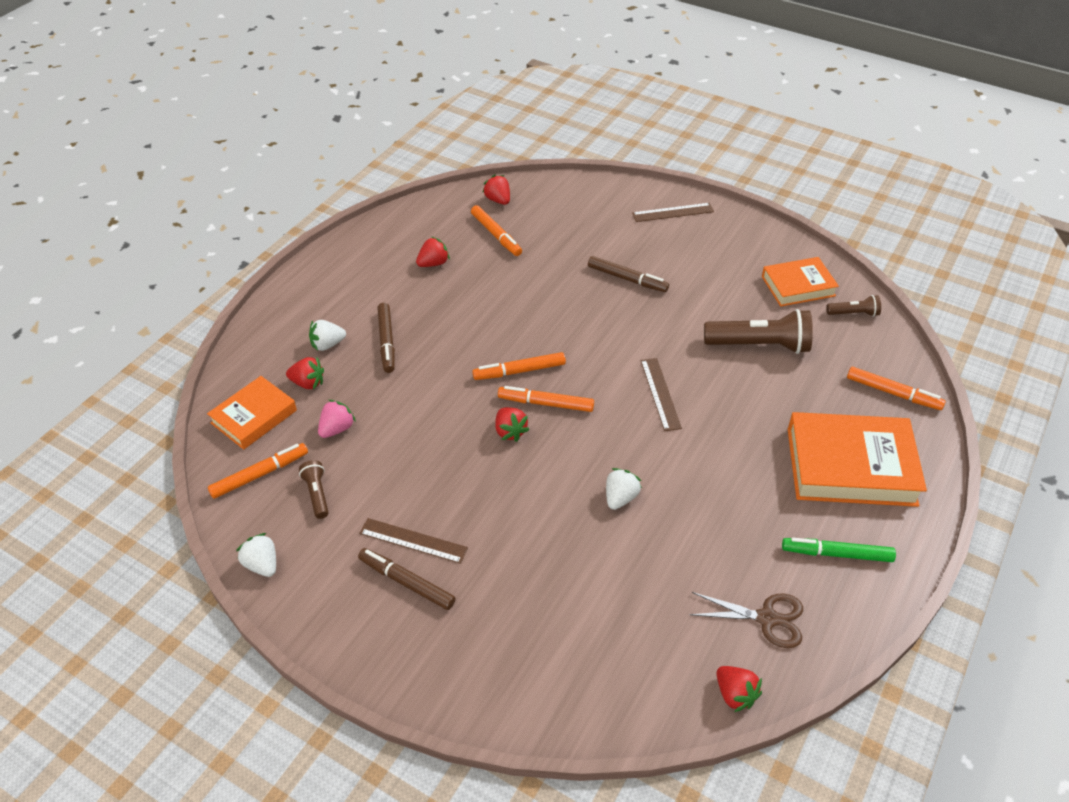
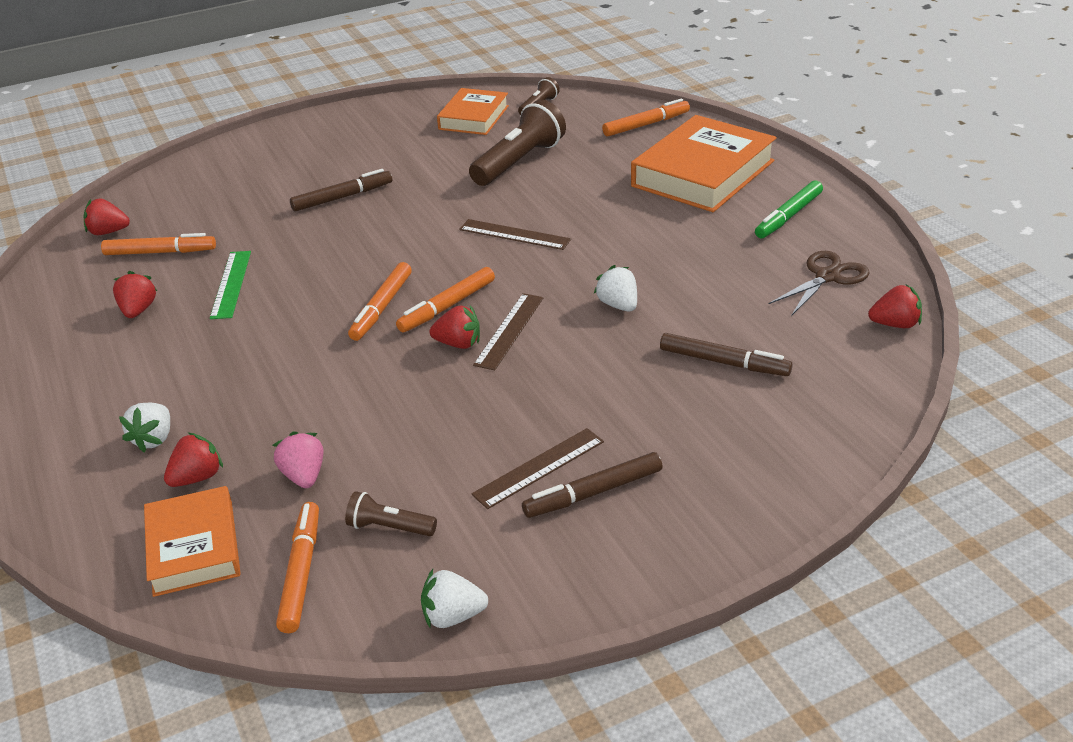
camera: 55 degrees left, 10 degrees down
(387, 341) = (214, 388): brown marker -> brown marker (724, 362)
(489, 286) = (231, 284): none -> green ruler
(673, 212) = (291, 140): brown ruler -> brown ruler (509, 331)

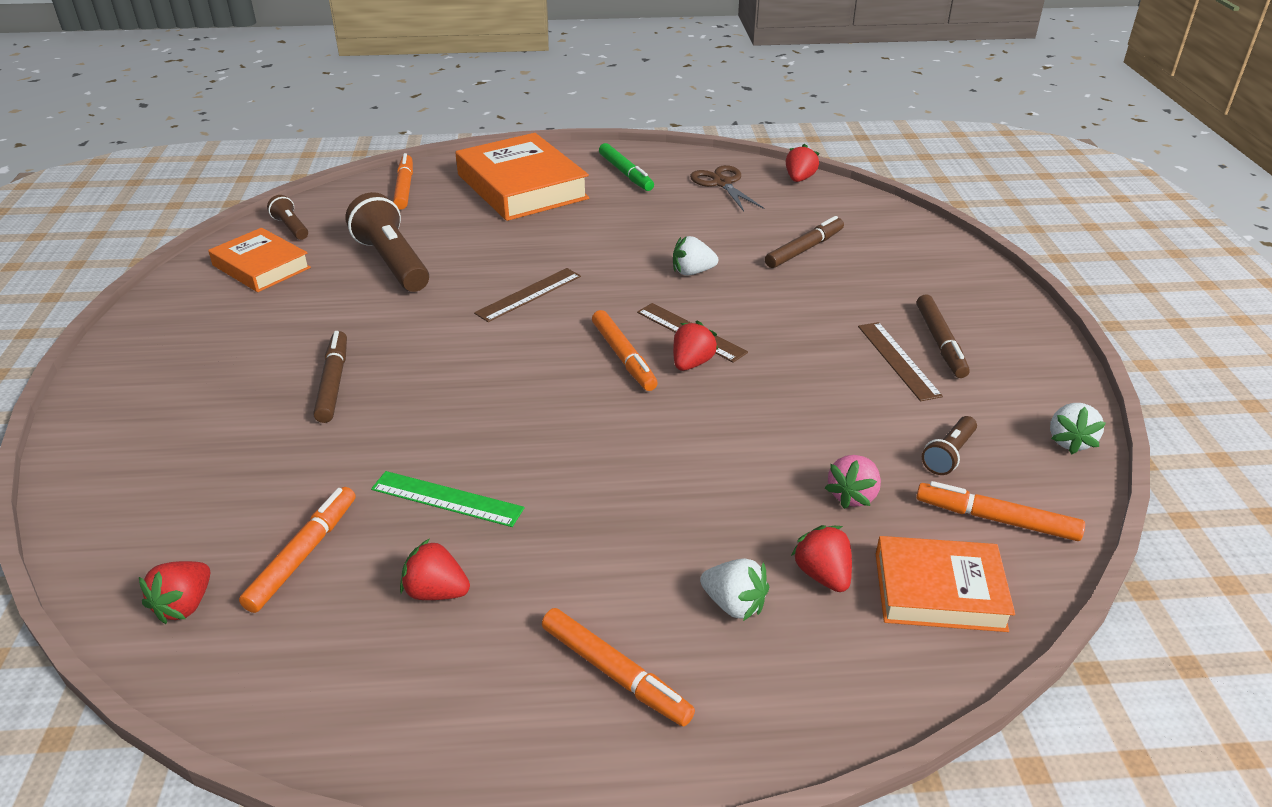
camera: 70 degrees left, 0 degrees up
(304, 476) = (853, 495): pink strawberry -> pink strawberry turned 60 degrees counterclockwise
(381, 308) = (592, 396): orange marker -> orange marker (615, 673)

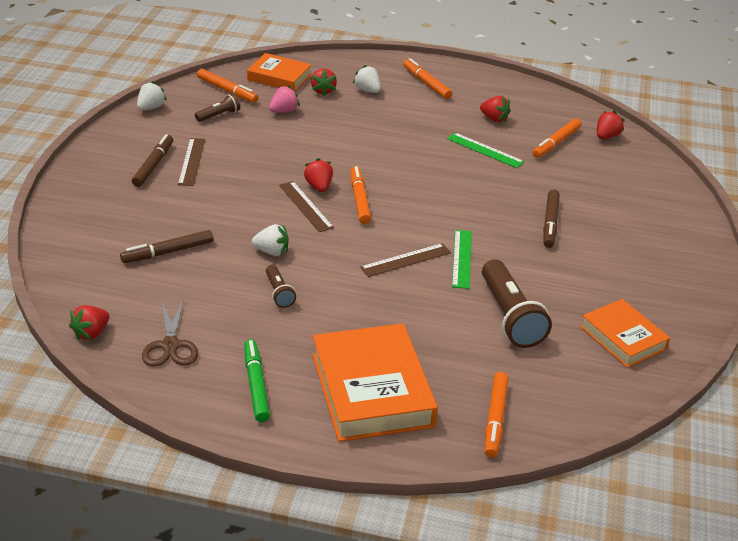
camera: 165 degrees left, 0 degrees up
(291, 227) = (607, 383): brown flashlight -> brown flashlight (279, 293)
(458, 310) = (462, 258): none -> green ruler
(692, 363) = (319, 187): red strawberry -> red strawberry turned 120 degrees clockwise

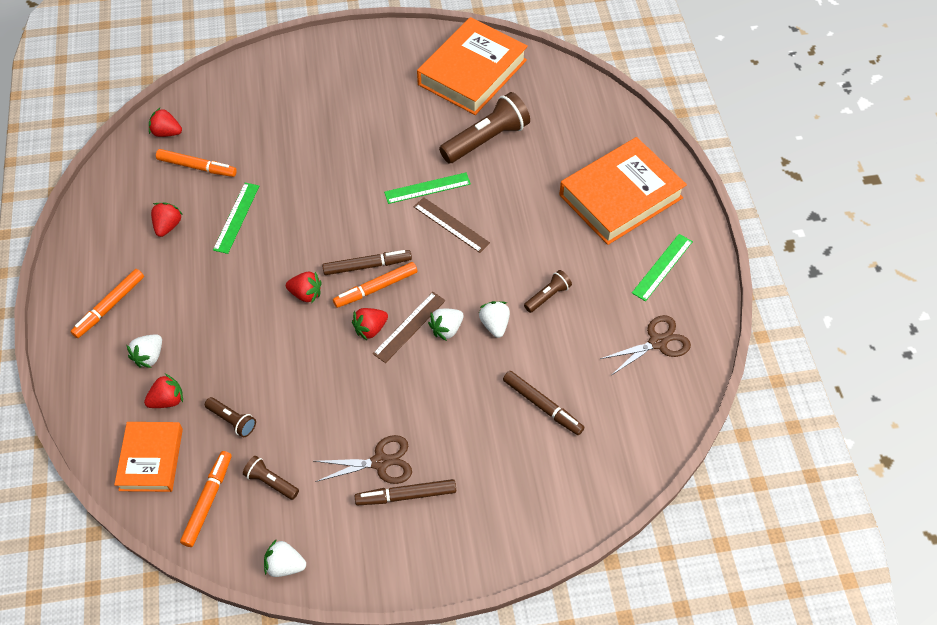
camera: 110 degrees left, 20 degrees up
(91, 333) = (680, 407): red strawberry -> red strawberry (306, 294)
(191, 161) = (380, 462): brown ruler -> brown scissors
(256, 385) = (662, 267): green marker -> green ruler
(284, 111) = (232, 420): pink strawberry -> brown flashlight
(288, 224) = (446, 329): none -> white strawberry
(495, 419) = (603, 122): orange marker -> none
(550, 223) = (341, 143): brown marker -> brown marker (367, 266)
(623, 338) = (472, 72): orange book -> orange book, size x1.67

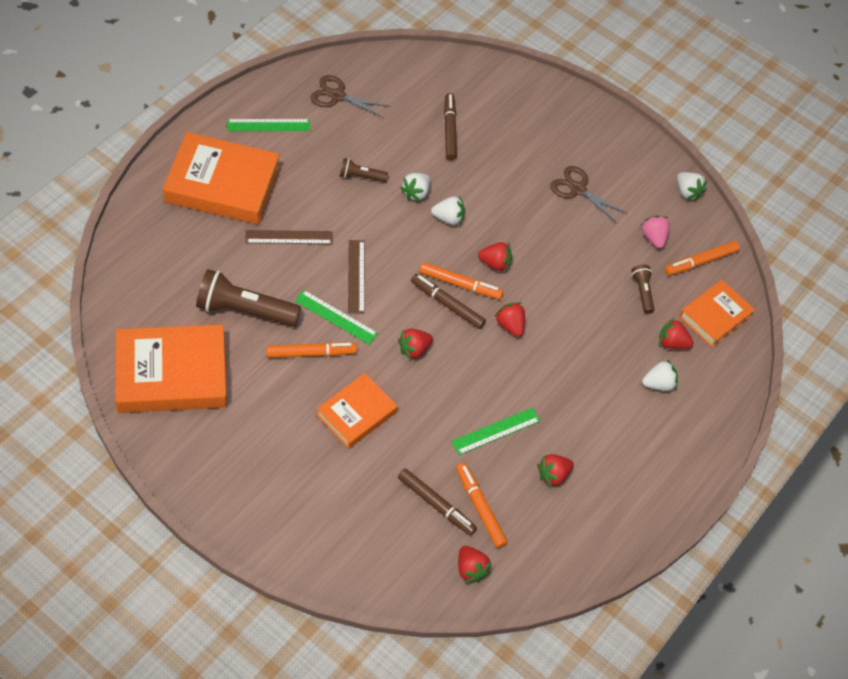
camera: 140 degrees left, 0 degrees up
(110, 306) = (654, 448): orange marker -> orange marker (311, 353)
(271, 482) = (653, 238): brown flashlight -> pink strawberry
(338, 148) = (356, 414): none -> orange book
(351, 216) = (414, 349): none -> red strawberry
(406, 495) = (583, 161): brown marker -> brown marker (436, 504)
(409, 327) = (469, 241): brown ruler -> brown ruler (289, 237)

